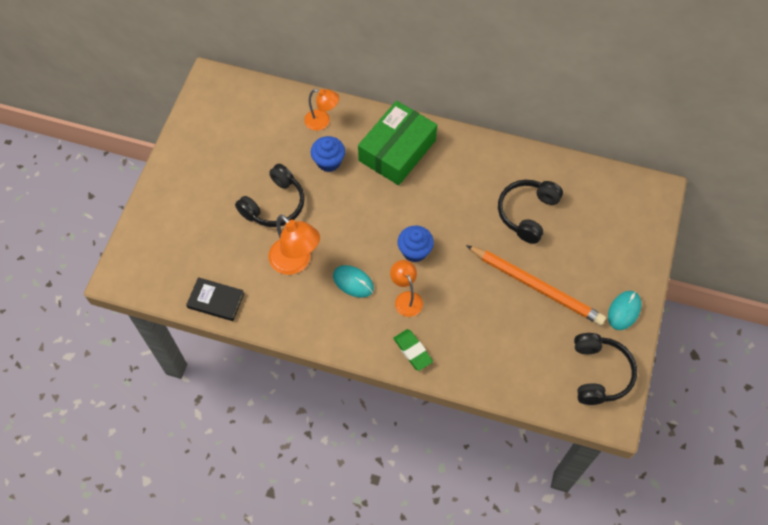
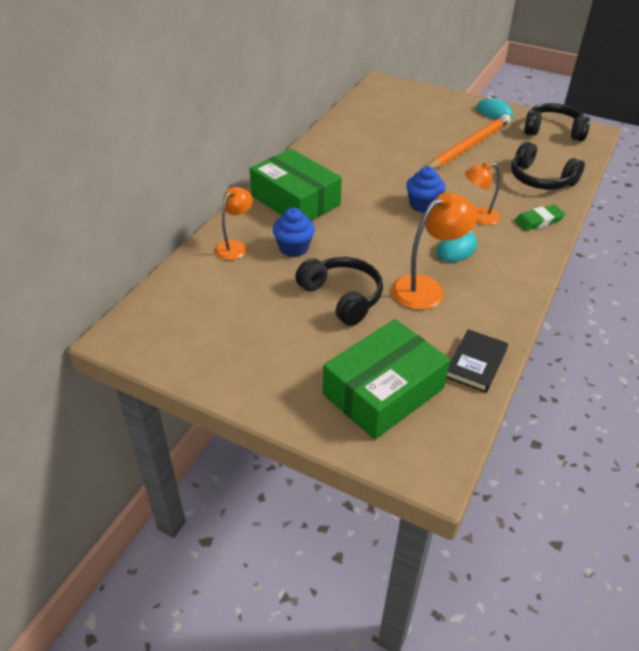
camera: 80 degrees left, 20 degrees down
(181, 243) = (383, 391): none -> green box
(527, 213) = (391, 139): black headphones -> black headphones (540, 179)

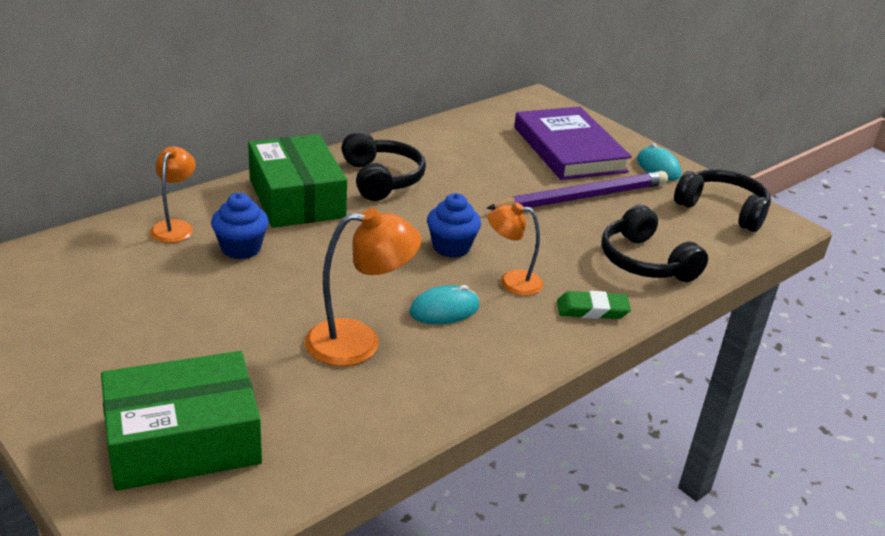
camera: 20 degrees right, 10 degrees down
(235, 246) = (175, 227): orange lamp -> orange lamp turned 45 degrees counterclockwise
(342, 297) = (242, 319): black headphones -> black headphones (381, 179)
(432, 114) = (569, 149): none -> purple book
(468, 146) = (581, 197): orange pencil -> purple pencil
(476, 363) = (332, 450): black book -> none

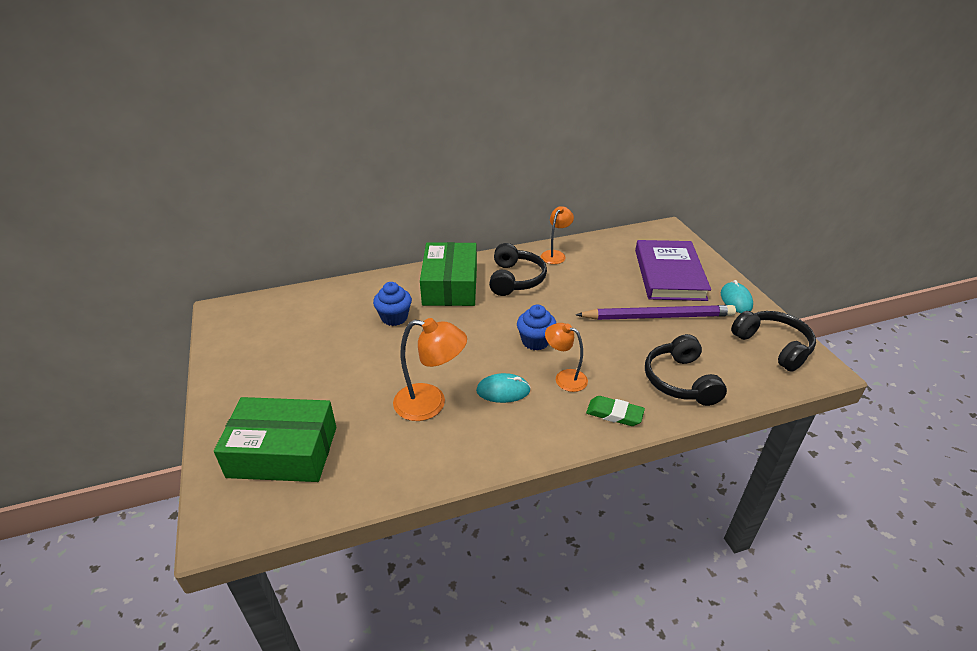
camera: 25 degrees right, 5 degrees up
(175, 227) = (363, 295): orange lamp -> orange lamp (555, 254)

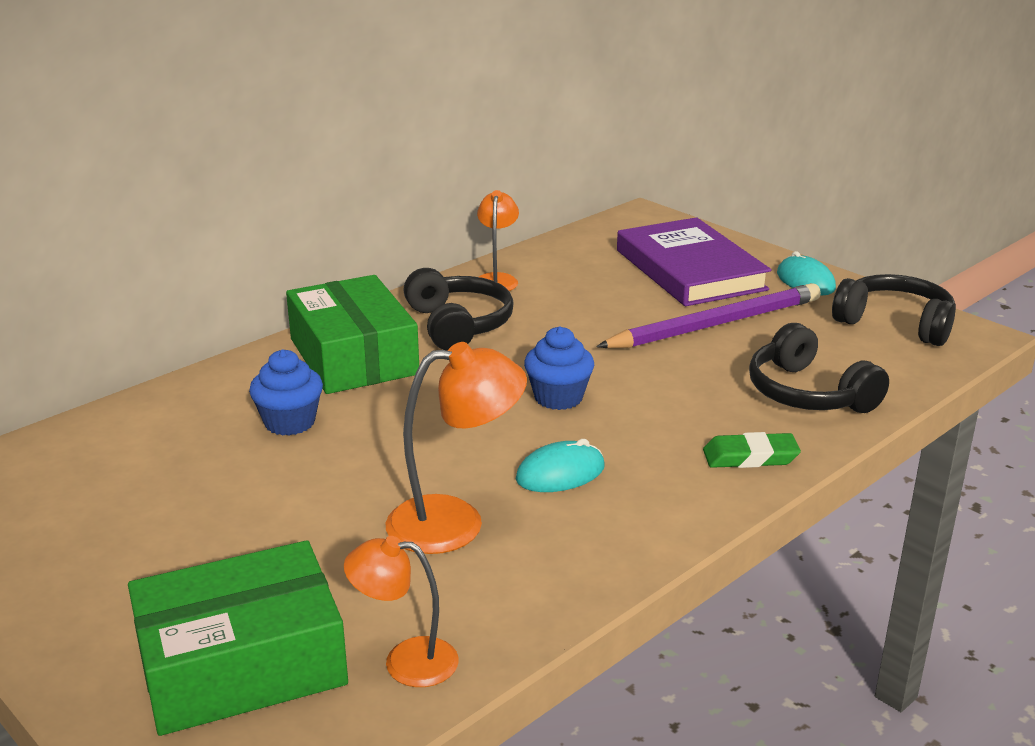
camera: 25 degrees left, 10 degrees down
(564, 378) = (641, 432): orange lamp -> orange lamp (405, 661)

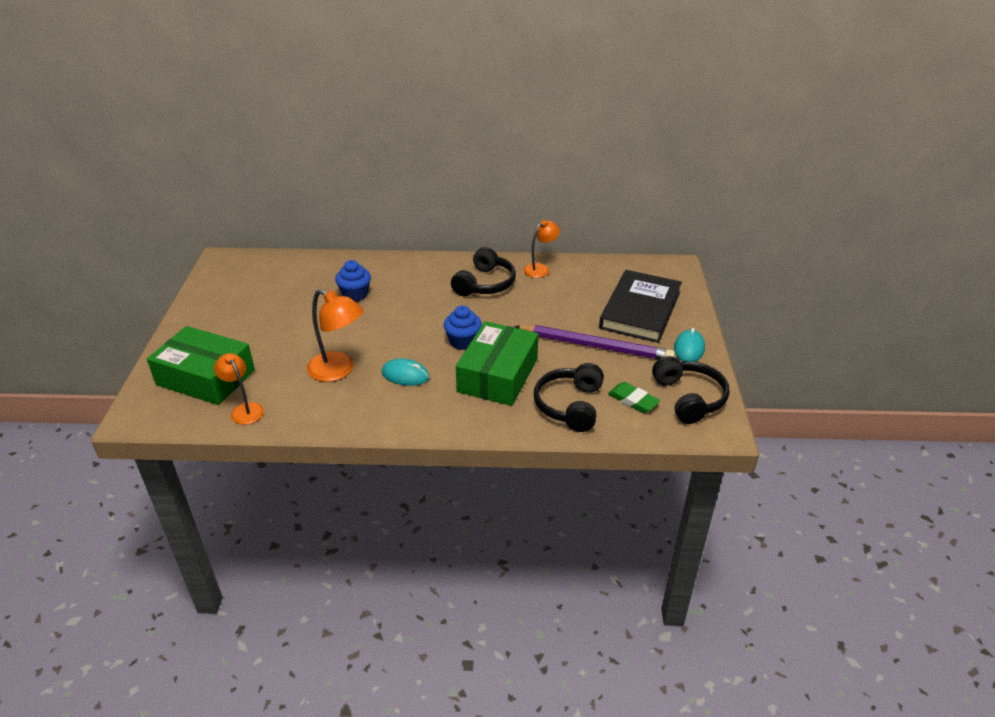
camera: 45 degrees right, 10 degrees up
(353, 356) = (422, 277): green box -> green box (497, 375)
(690, 270) = (640, 310): purple book -> black book
(750, 457) = (487, 417): green eraser -> green eraser (633, 400)

